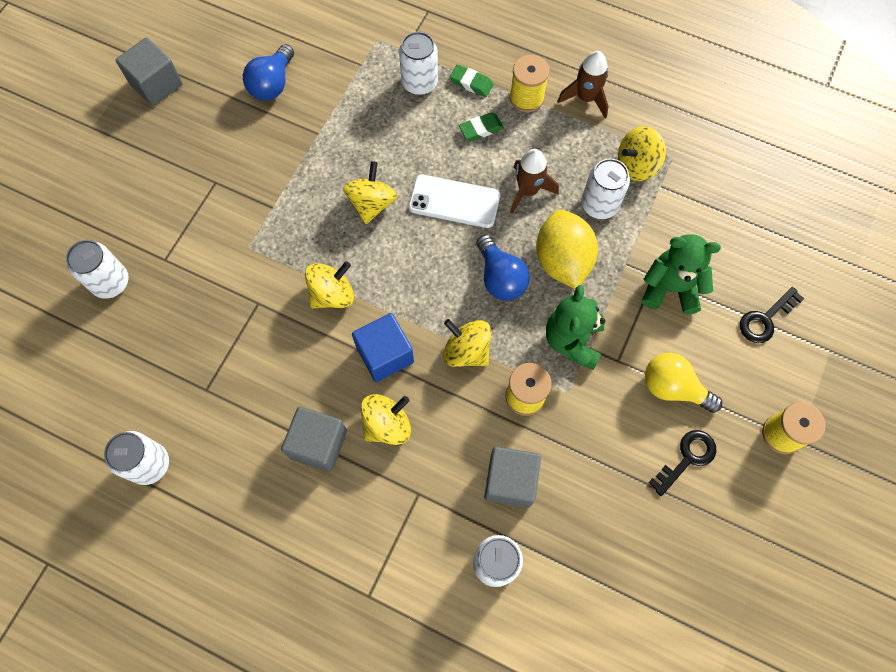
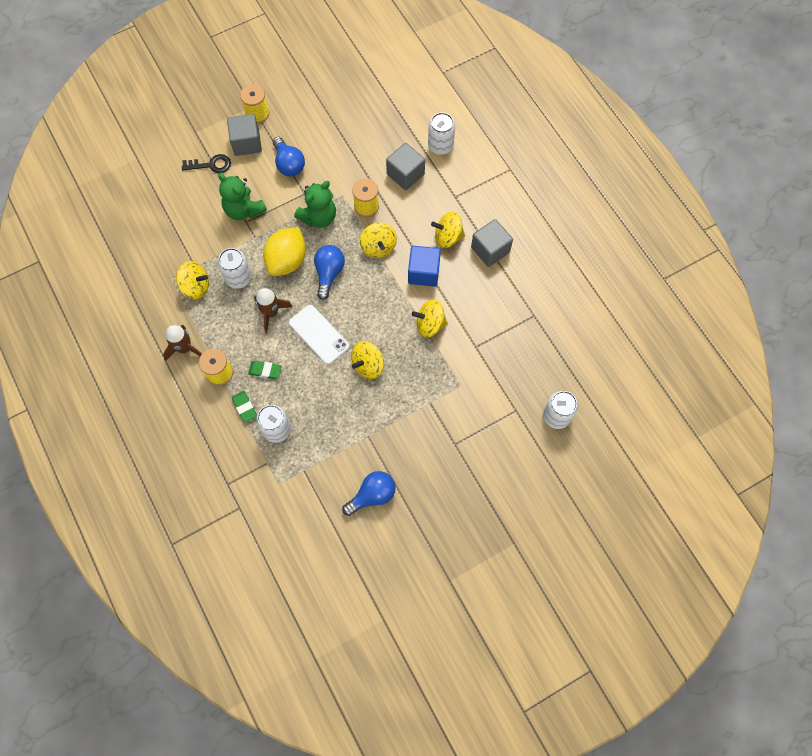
camera: 145 degrees left, 0 degrees up
(149, 464) = (586, 295): white can -> none
(156, 84) = (451, 550): grey cube -> grey cube (247, 143)
(673, 387) = (289, 164): yellow light bulb -> blue light bulb
(687, 458) = (312, 131): black key -> none

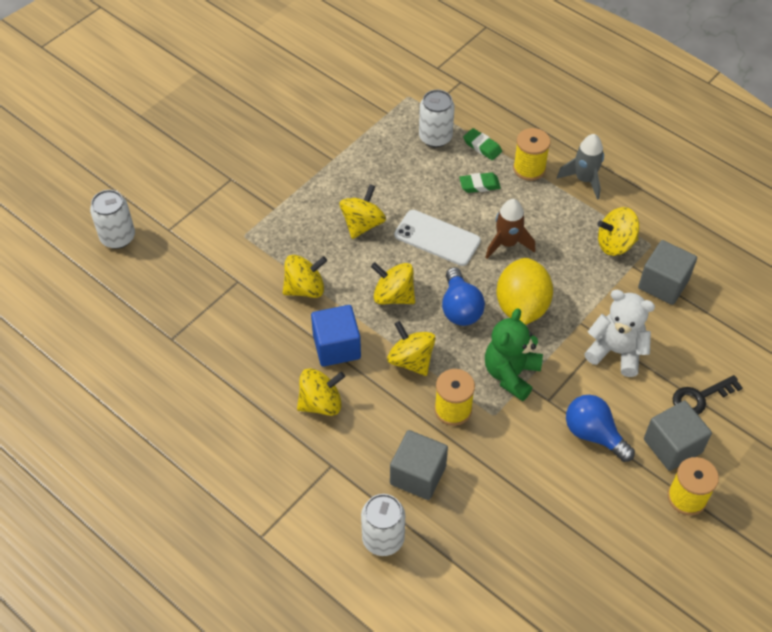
camera: 160 degrees right, 15 degrees down
(184, 348) = (584, 180): brown rocket -> grey rocket
(238, 278) = (570, 269): white can -> none
(244, 210) = (616, 351): green teddy bear -> white teddy bear
(370, 298) = (393, 296): none -> yellow spinning top
(372, 495) = (304, 112): blue light bulb -> none
(490, 250) = (255, 404): grey cube -> grey cube (663, 284)

